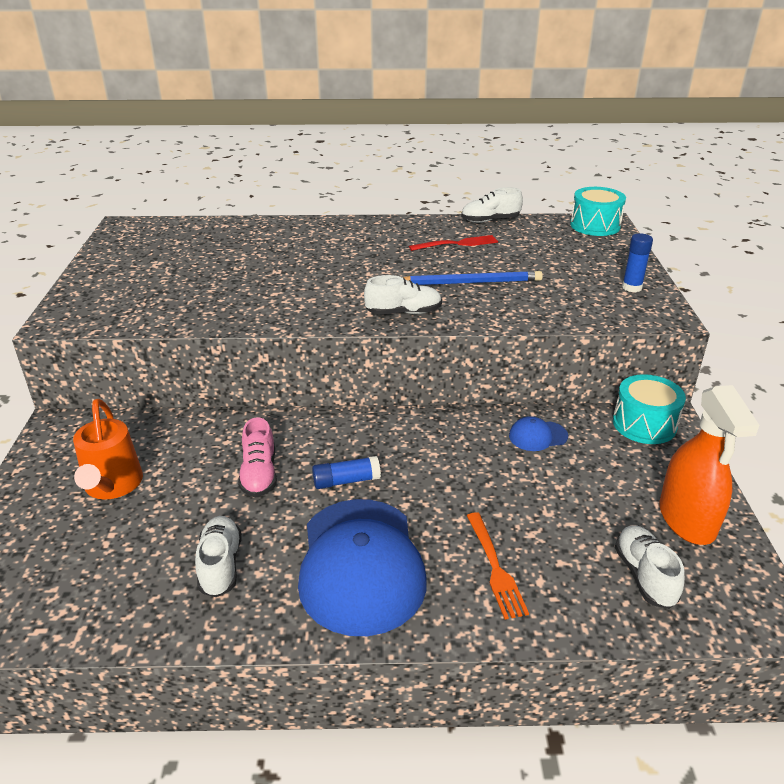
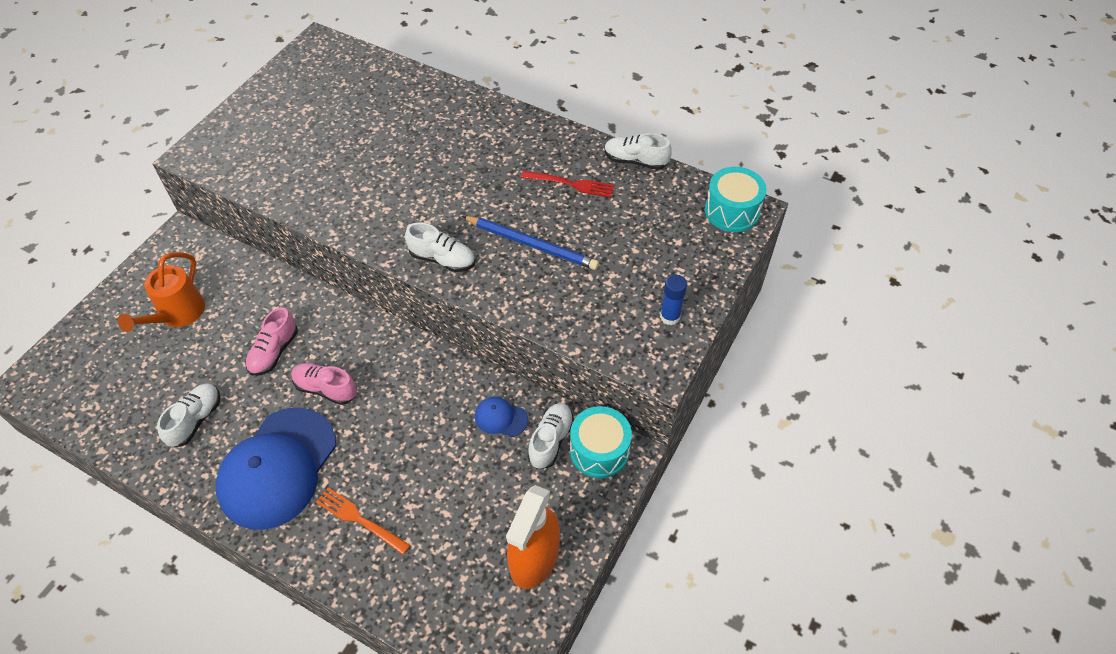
camera: 30 degrees right, 20 degrees up
(346, 481) = (326, 389): blue glue stick -> pink shoe
(495, 567) = (360, 520): orange fork -> orange fork turned 105 degrees clockwise
(644, 576) = (453, 585): white shoe -> white shoe (550, 440)

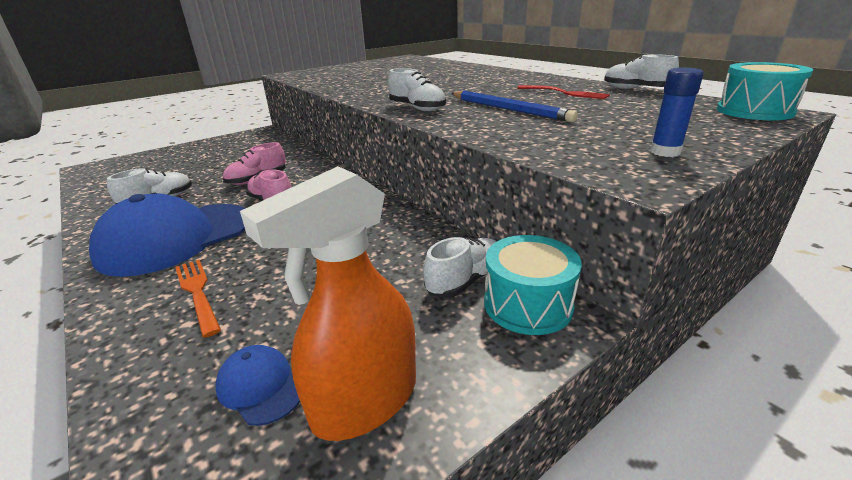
camera: 25 degrees right, 25 degrees down
(177, 315) = (217, 156): orange watering can -> none
(501, 418) = (417, 251): blue cap -> blue cap (261, 386)

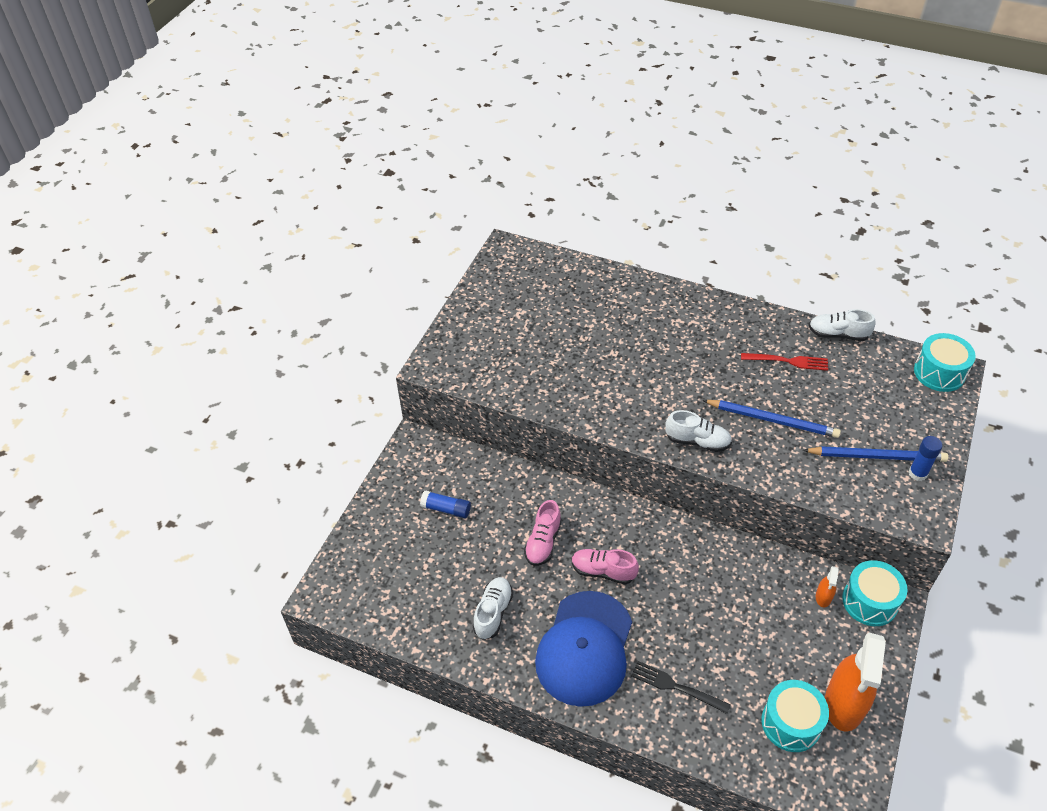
camera: 30 degrees left, 20 degrees up
(197, 292) = (676, 687): orange fork -> black fork
(227, 154) = (446, 509): none -> blue glue stick
(261, 386) = (791, 723): blue cap -> turquoise drum
(465, 280) = (823, 597): white shoe -> orange spray bottle
(612, 136) = (876, 456): none -> blue pencil

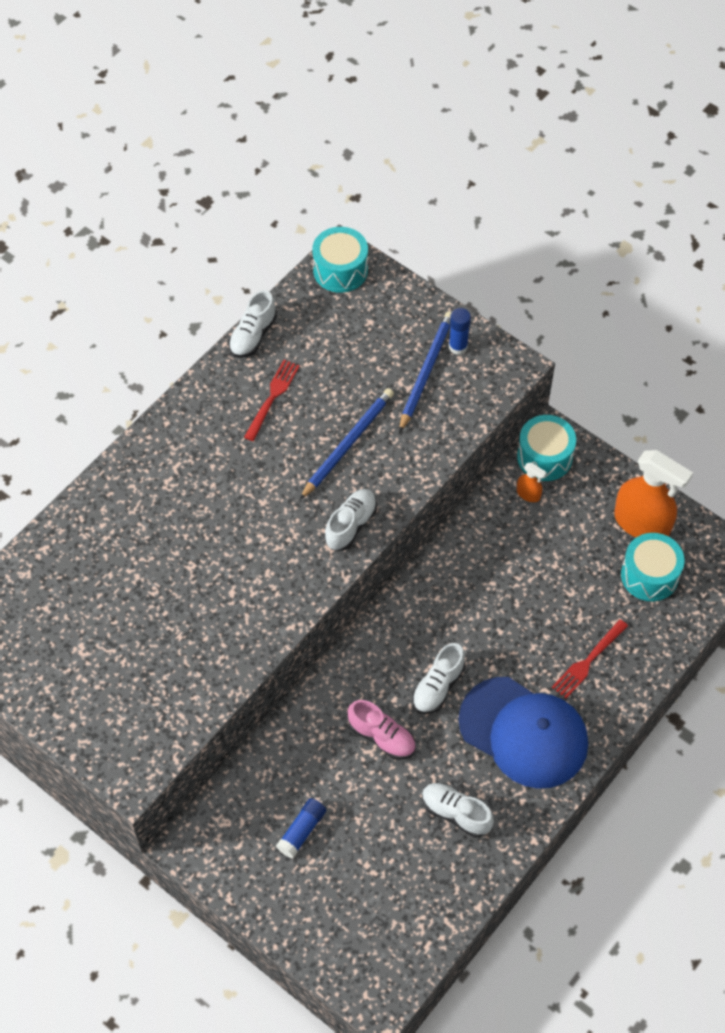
camera: 75 degrees left, 10 degrees up
(603, 571) = (438, 686): pink shoe -> white shoe
(676, 687) = (588, 661): black fork -> red fork

